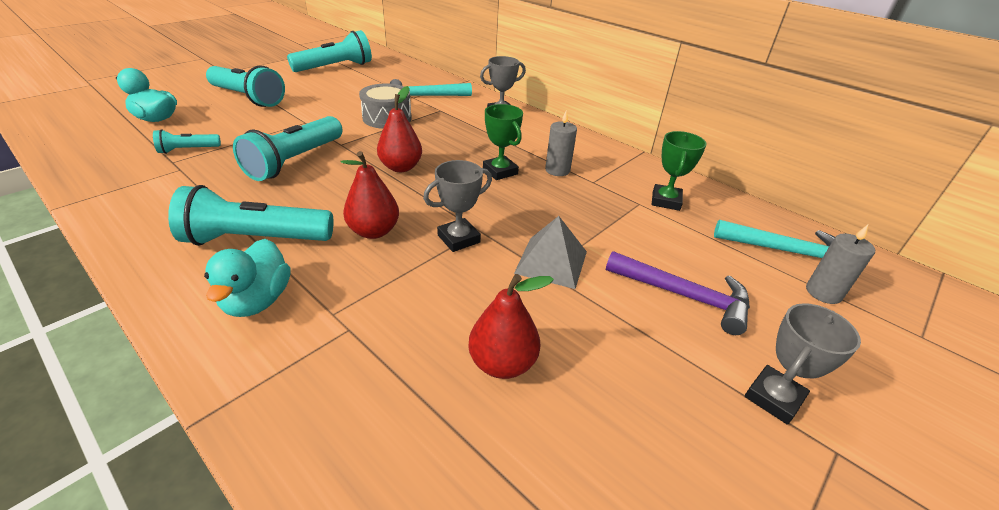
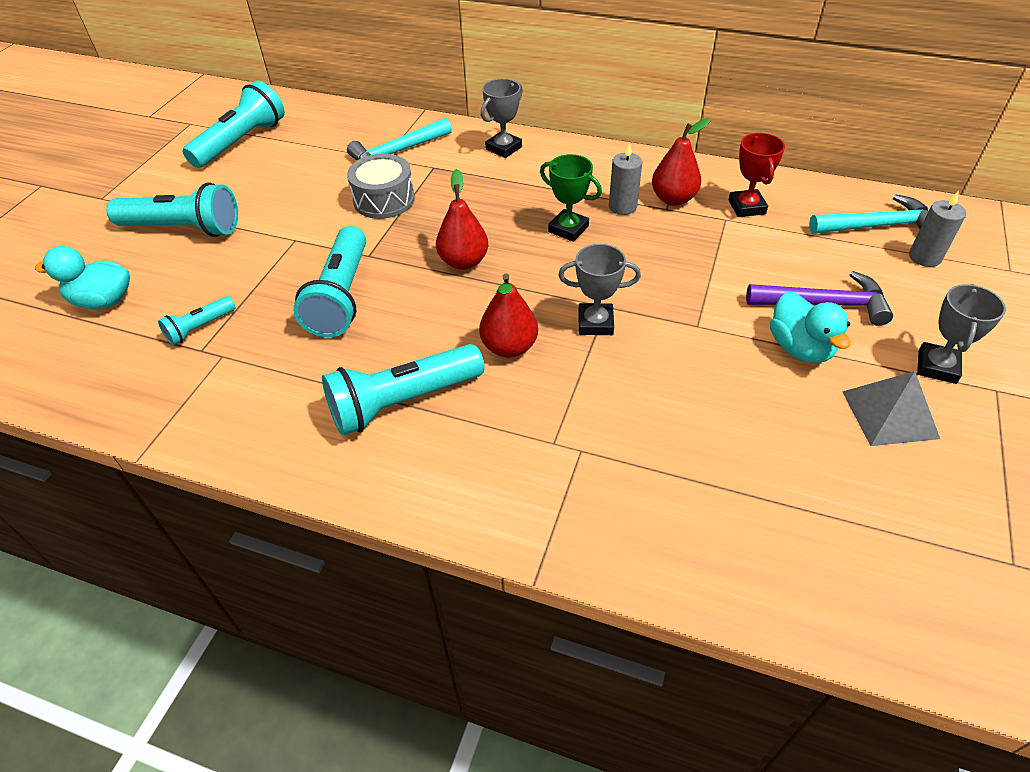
camera: 20 degrees left, 10 degrees up
(257, 300) = (474, 460): turquoise duck -> turquoise duck (800, 348)
(458, 239) = (595, 323): grey trophy -> grey trophy turned 60 degrees clockwise
(502, 363) = (729, 424): red pear -> red pear (673, 199)
(551, 262) = (695, 314): grey pyramid -> grey pyramid (889, 414)
(665, 201) = (746, 207): green trophy -> red trophy

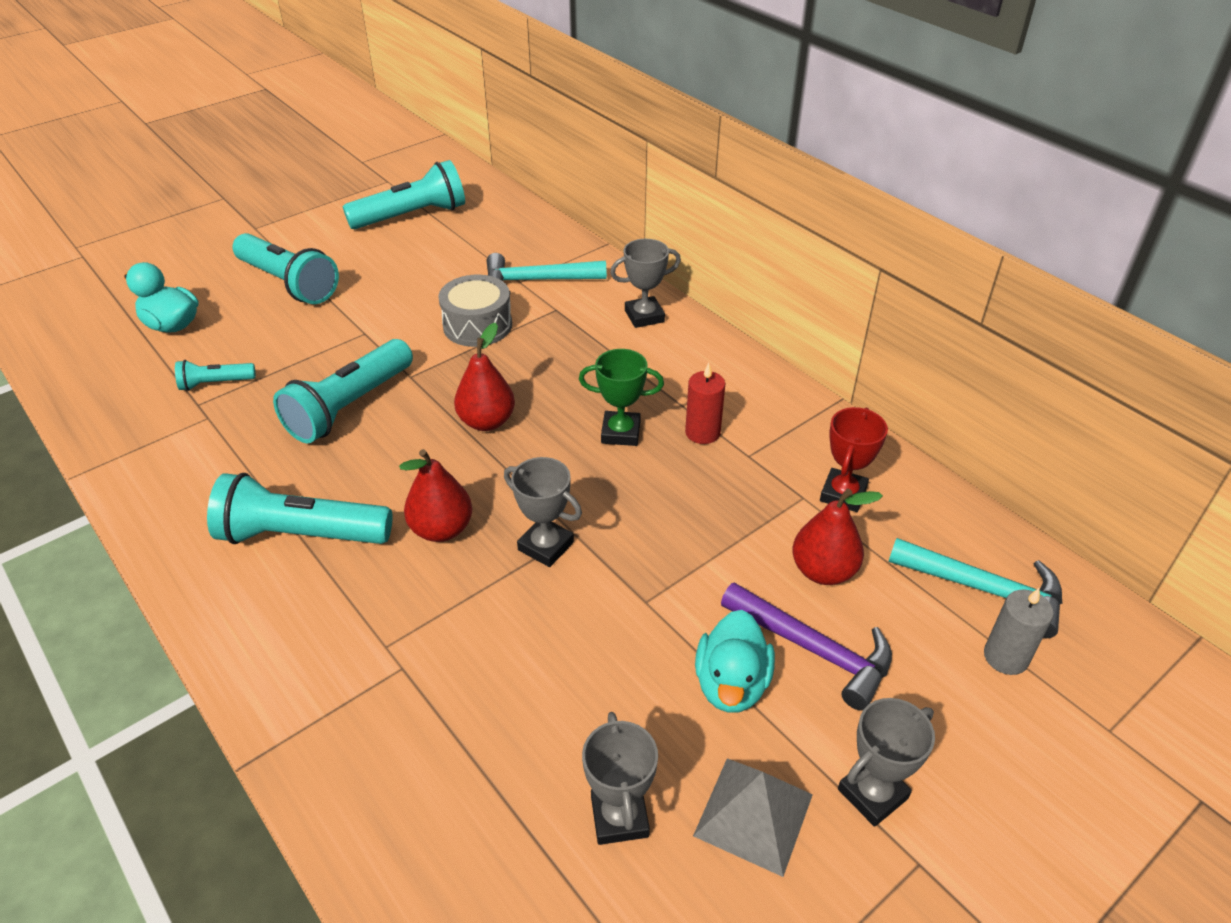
camera: 30 degrees right, 5 degrees down
(568, 229) = (620, 433): green trophy -> green trophy turned 60 degrees counterclockwise
(622, 206) = (702, 432): grey candle -> red candle
(673, 199) = (767, 448): red pear -> red pear (823, 571)
(819, 460) = (619, 817): none -> grey trophy

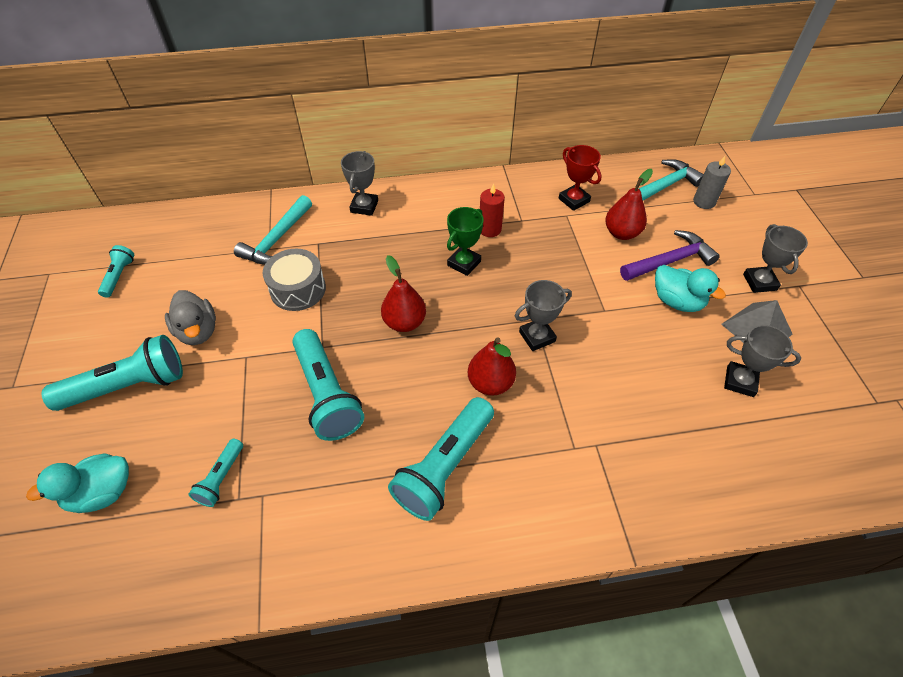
camera: 60 degrees left, 10 degrees up
(377, 290) = (198, 331): none -> grey duck
(412, 216) = (119, 276): turquoise flashlight -> turquoise flashlight, size x0.51

